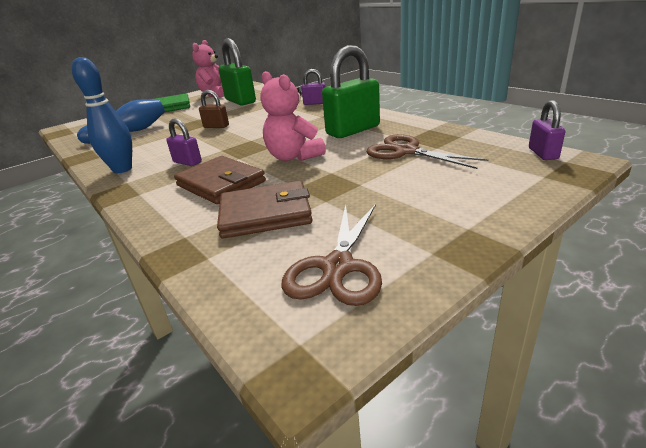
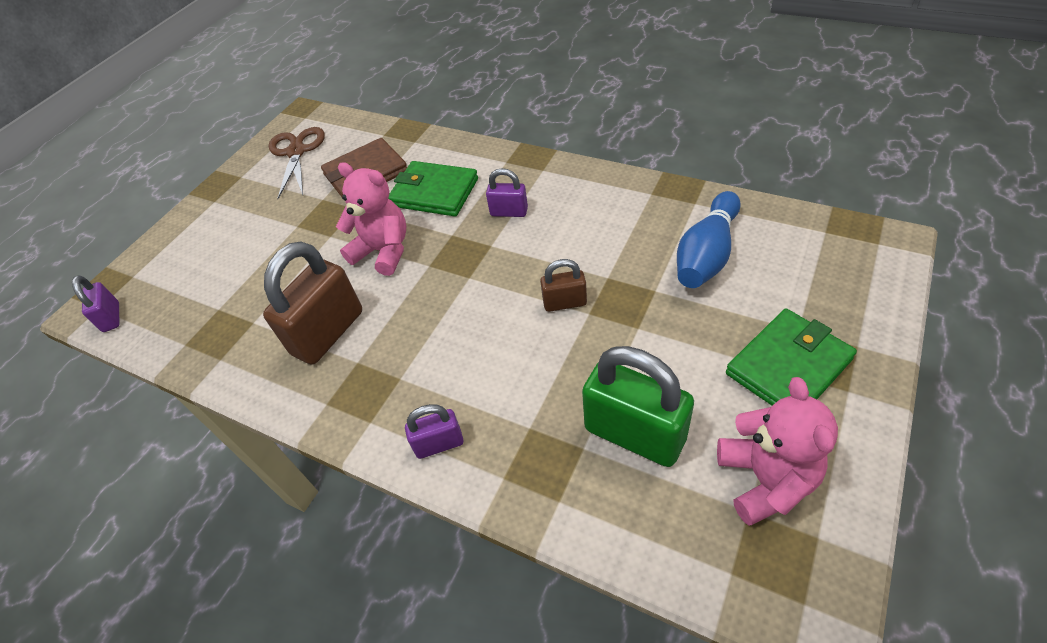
camera: 160 degrees right, 20 degrees up
(122, 169) = (577, 182): blue bowling pin -> none
(221, 183) = (434, 192): brown wallet -> green wallet
(353, 130) = (328, 333): green padlock -> brown padlock
(406, 151) = (253, 291): brown scissors -> none

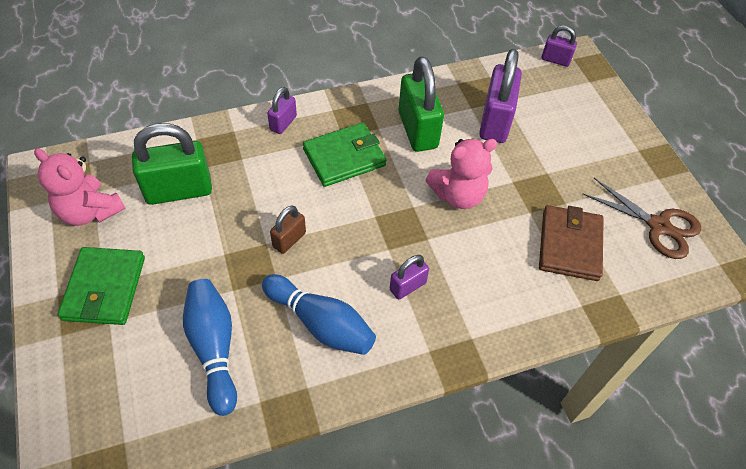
camera: 125 degrees right, 5 degrees up
(259, 293) = (495, 122): none -> purple padlock
(328, 333) = (417, 130): brown padlock -> green padlock
(434, 192) = (489, 265): green wallet -> green wallet (344, 157)
(602, 224) = (321, 323): none -> blue bowling pin

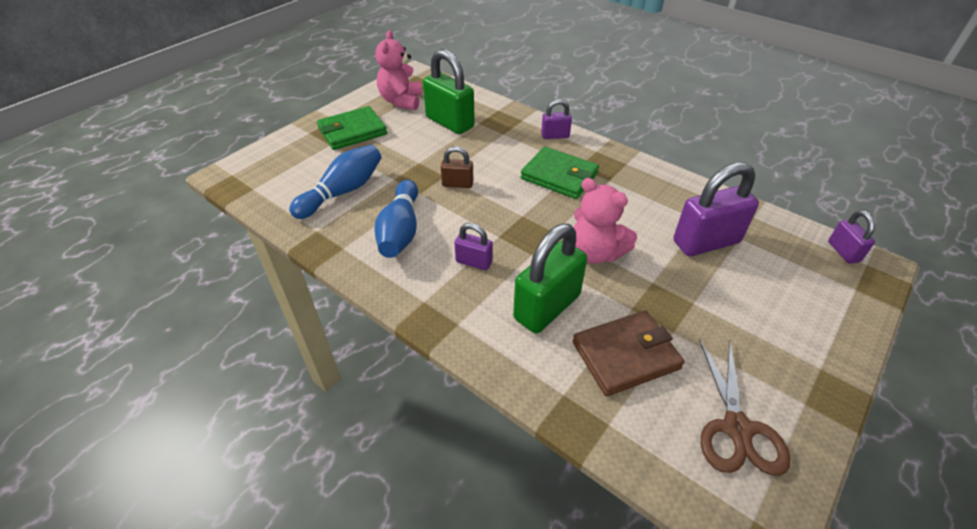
camera: 60 degrees right, 10 degrees down
(417, 130) = (634, 201): green padlock -> green padlock (547, 307)

